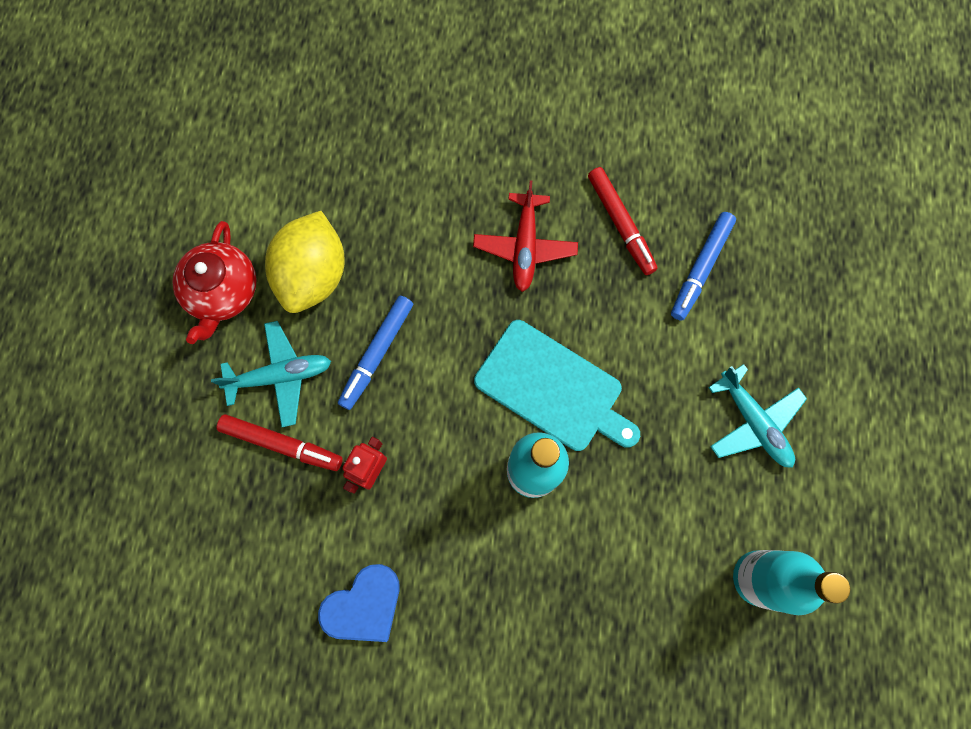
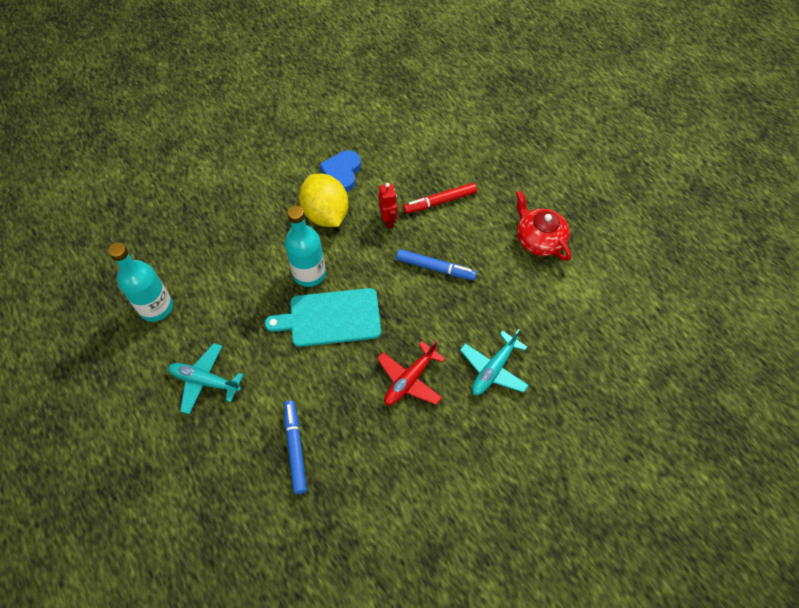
camera: 140 degrees right, 15 degrees down
(280, 376) = (471, 226): turquoise plane -> turquoise plane (493, 369)
(314, 275) = (505, 279): yellow lemon -> yellow lemon (326, 214)
(377, 354) = (435, 268): blue marker -> blue marker turned 120 degrees clockwise
(525, 247) = (409, 380): red plane -> red plane turned 105 degrees counterclockwise
(620, 224) = (365, 438): red marker -> none

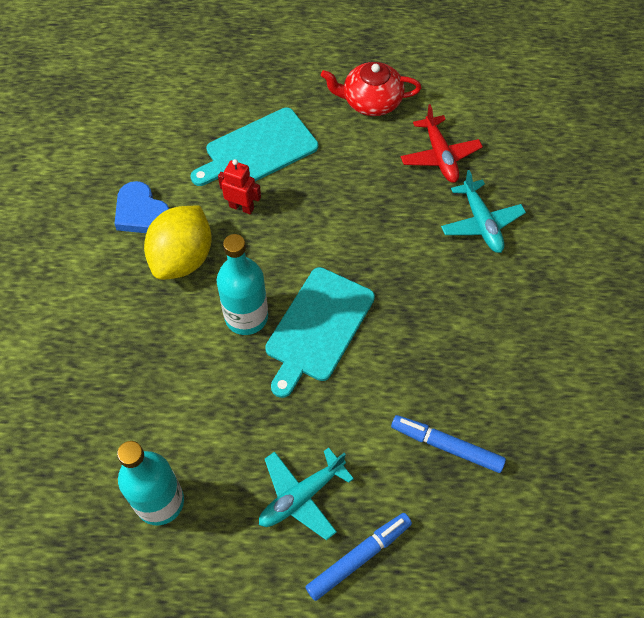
camera: 55 degrees left, 0 degrees up
(326, 214) = (183, 258): yellow lemon -> yellow lemon turned 75 degrees counterclockwise
(409, 380) = (442, 298): red plane -> red plane (440, 156)
(435, 268) = (334, 201): blue marker -> blue marker (359, 557)
(440, 202) = (258, 150): red marker -> turquoise cutting board

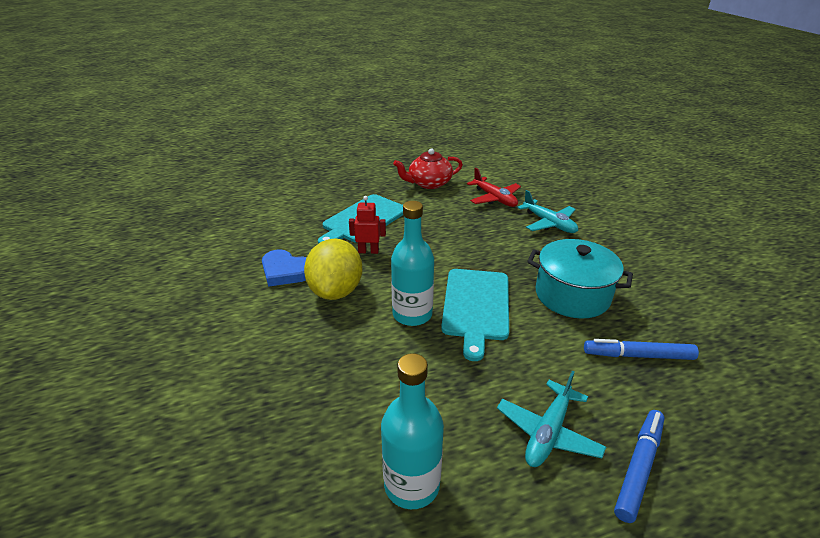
camera: 20 degrees left, 25 degrees down
(432, 345) = (572, 295): none -> turquoise pot

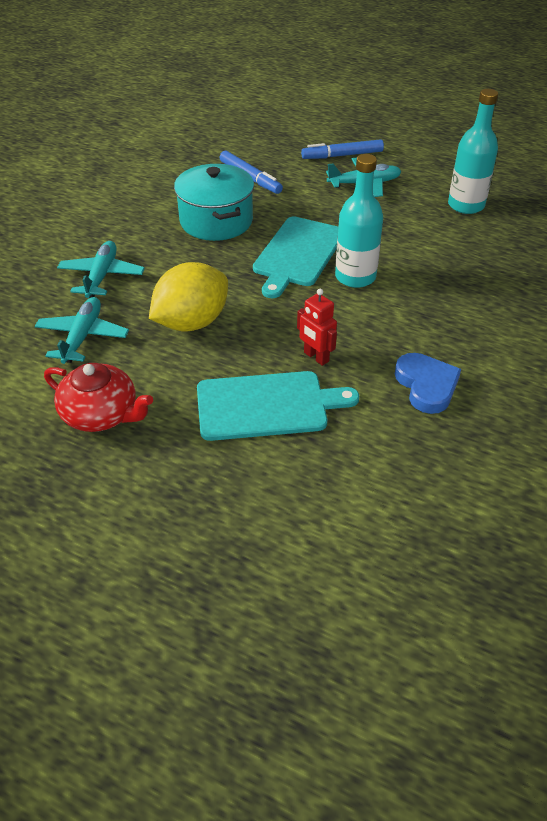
camera: 135 degrees left, 10 degrees up
(336, 291) = (396, 333): yellow lemon -> yellow lemon (192, 322)
(476, 306) = (298, 254): turquoise cutting board -> turquoise cutting board turned 150 degrees clockwise
(494, 198) = (83, 337): red plane -> turquoise plane

